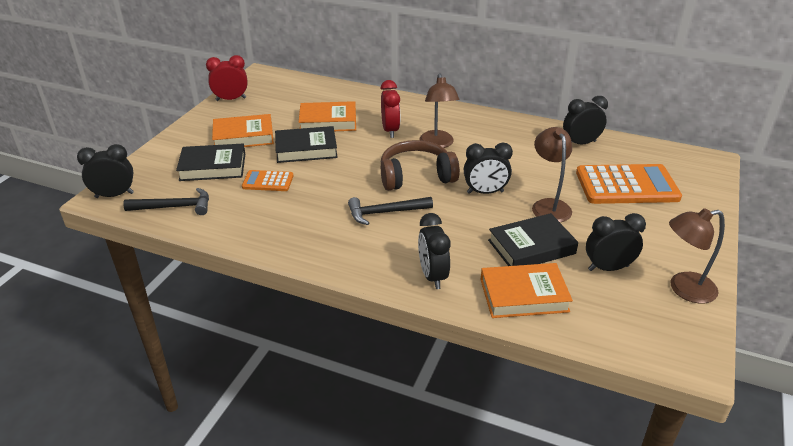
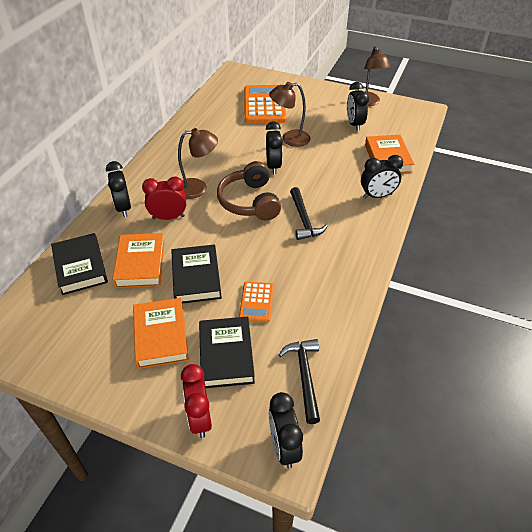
camera: 90 degrees left, 10 degrees up
(231, 99) = (58, 364): red clock -> red clock (199, 418)
(531, 247) = (338, 151): black book -> black book (80, 267)
(580, 143) = (206, 116): black clock -> black clock (123, 208)

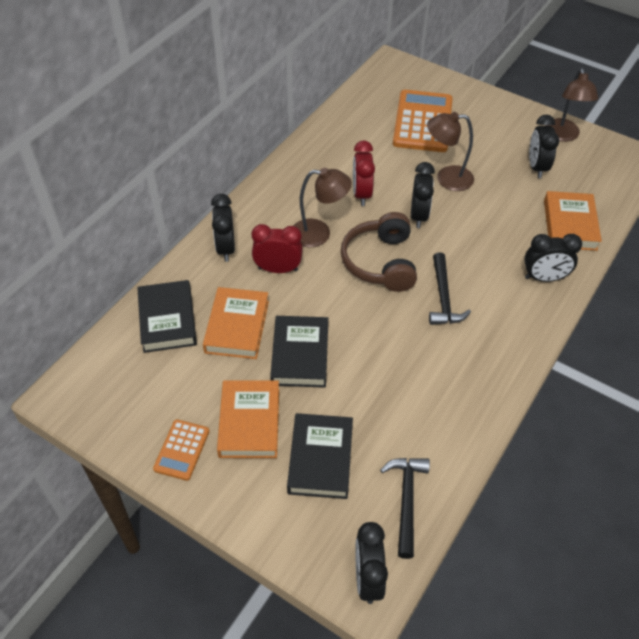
camera: 10 degrees right, 5 degrees up
(199, 418) = (279, 528): red clock -> red clock (361, 194)
(256, 302) = (366, 398): orange calculator -> orange calculator (182, 450)

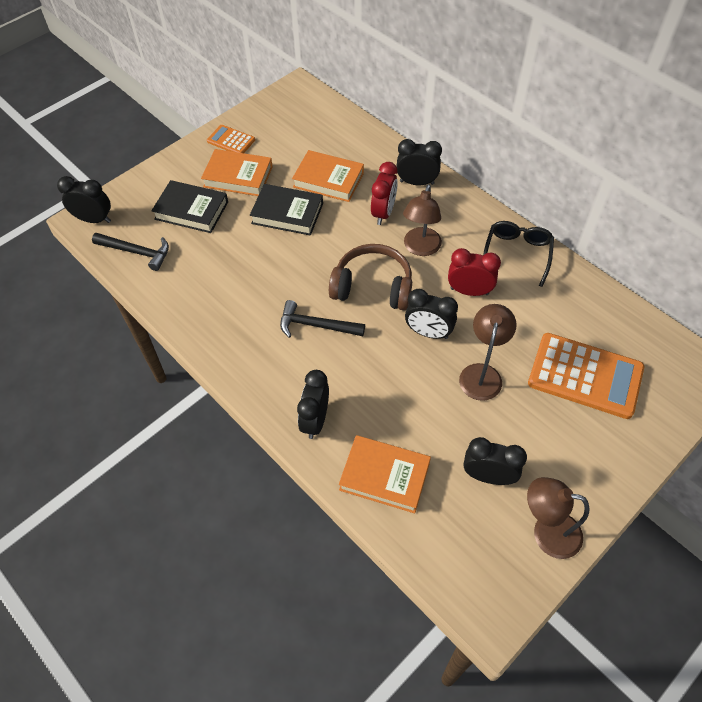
camera: 105 degrees right, 5 degrees up
(167, 320) = (348, 142): black book -> none
(305, 167) = (517, 253): none -> black glasses

